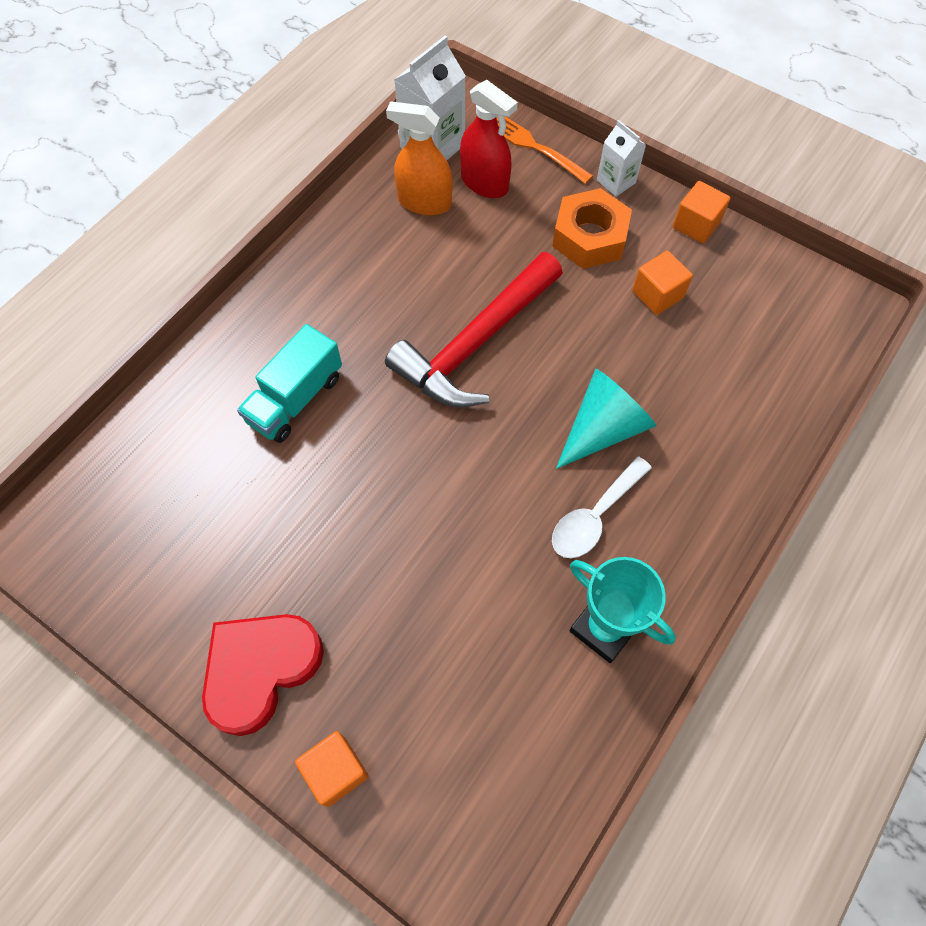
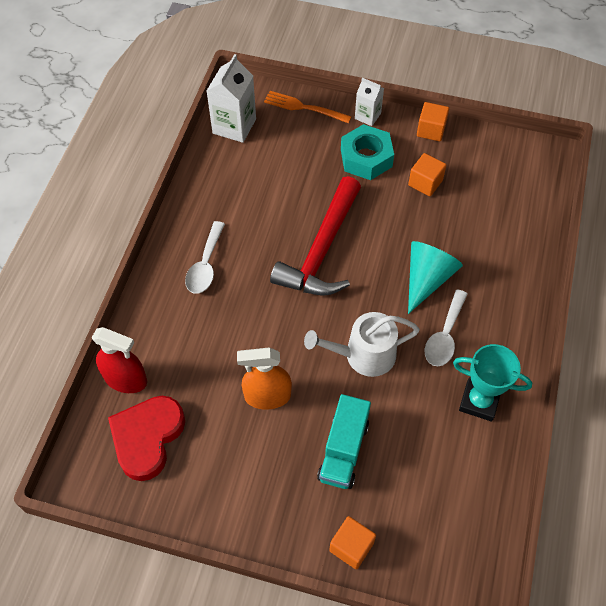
camera: 20 degrees left, 5 degrees down
(260, 669) = (274, 503): red heart -> red heart (147, 438)
(295, 399) = (217, 324): turquoise truck -> turquoise truck (343, 450)
(315, 316) = (205, 265): none -> white spoon
(424, 202) = (245, 166): orange spray bottle -> orange spray bottle (267, 396)
(470, 506) = (364, 355): none -> white watering can
(484, 183) = (281, 141): red spray bottle -> red spray bottle (125, 379)
(589, 237) = (366, 158): orange nut -> turquoise nut

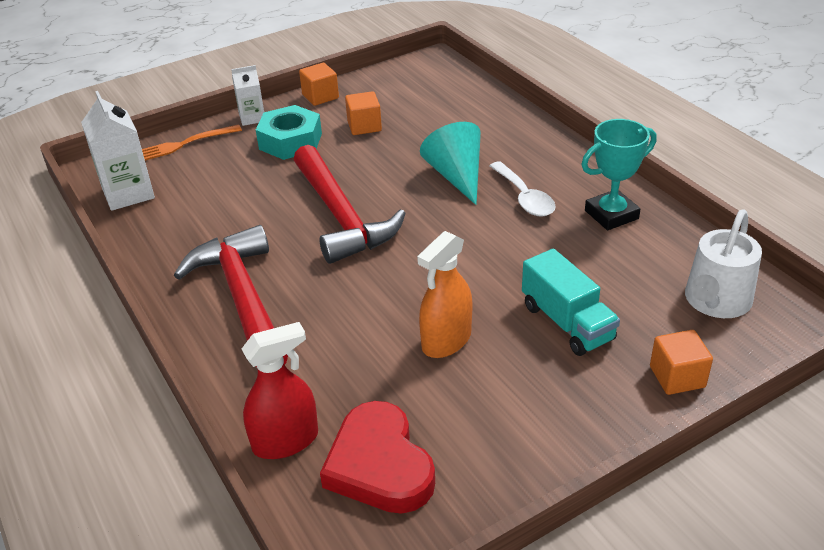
camera: 45 degrees left, 20 degrees down
(205, 265) = (243, 299): white spoon -> red hammer
(364, 355) = (483, 253): white watering can -> white watering can (715, 301)

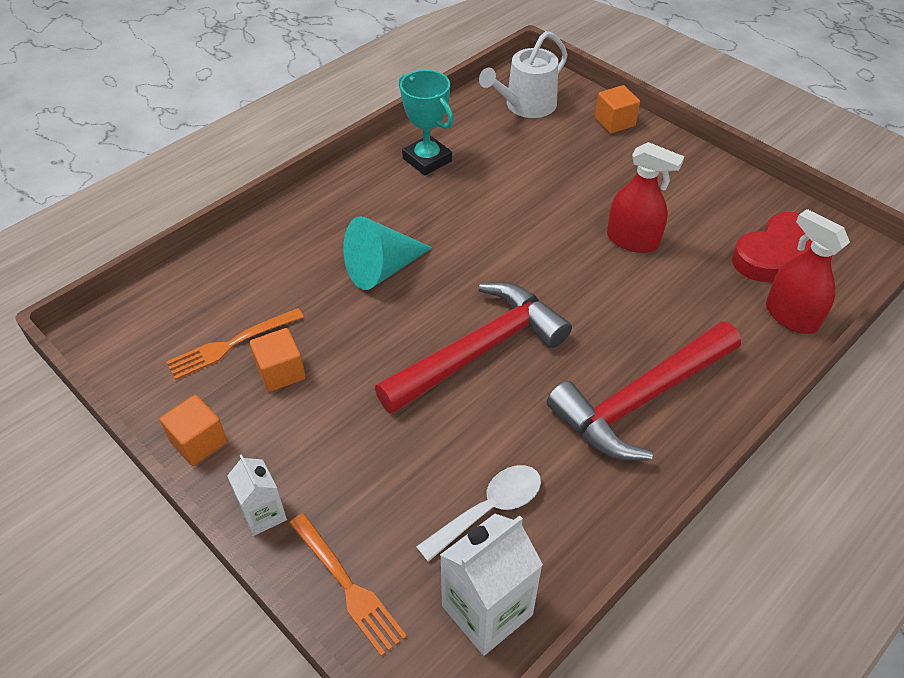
camera: 105 degrees left, 10 degrees up
(290, 141) = (325, 445): turquoise nut -> none
(400, 108) = (232, 344): none -> orange fork
(446, 340) = (632, 240): orange spray bottle -> red spray bottle
(524, 197) = (411, 215): white spoon -> white spoon (489, 509)
(567, 322) = (581, 176): turquoise truck -> none
(715, 301) = (526, 106): white watering can -> white watering can turned 120 degrees clockwise

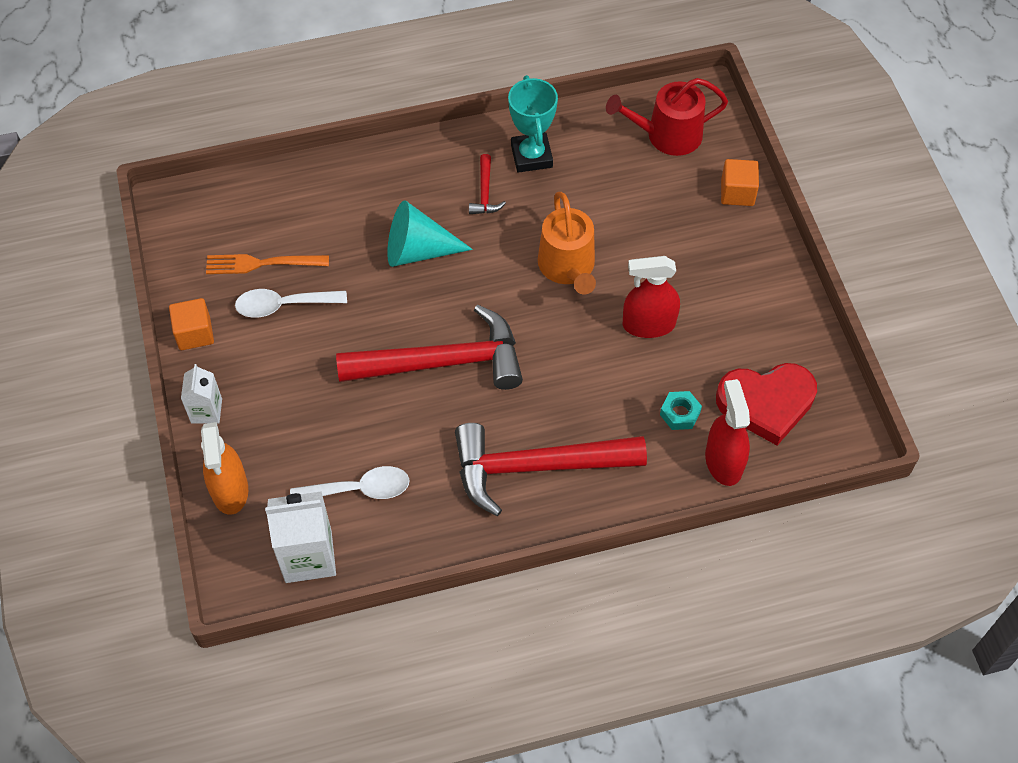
camera: 30 degrees right, 10 degrees up
(281, 372) = (283, 305): orange cube -> white spoon
(347, 585) = (230, 490): orange fork -> orange spray bottle
(408, 201) = (485, 192): none -> red hammer
(526, 106) = (667, 135): white watering can -> red watering can
(527, 226) = (568, 267): none -> orange watering can
(632, 240) = (648, 324): red spray bottle -> red spray bottle turned 120 degrees clockwise
(721, 296) = (680, 413): none -> turquoise nut

